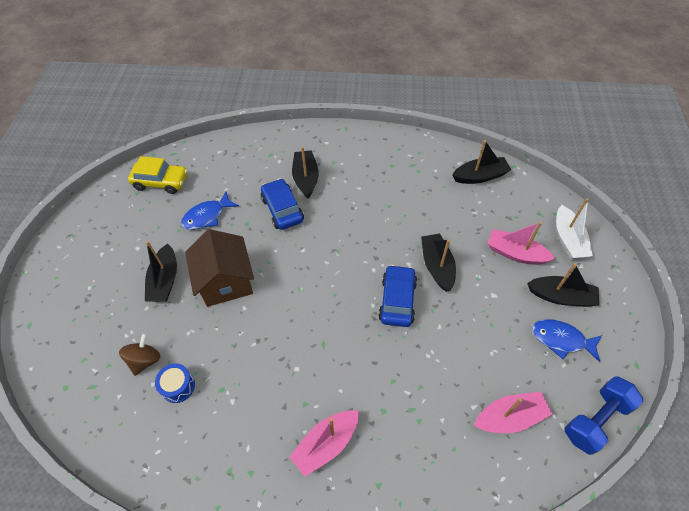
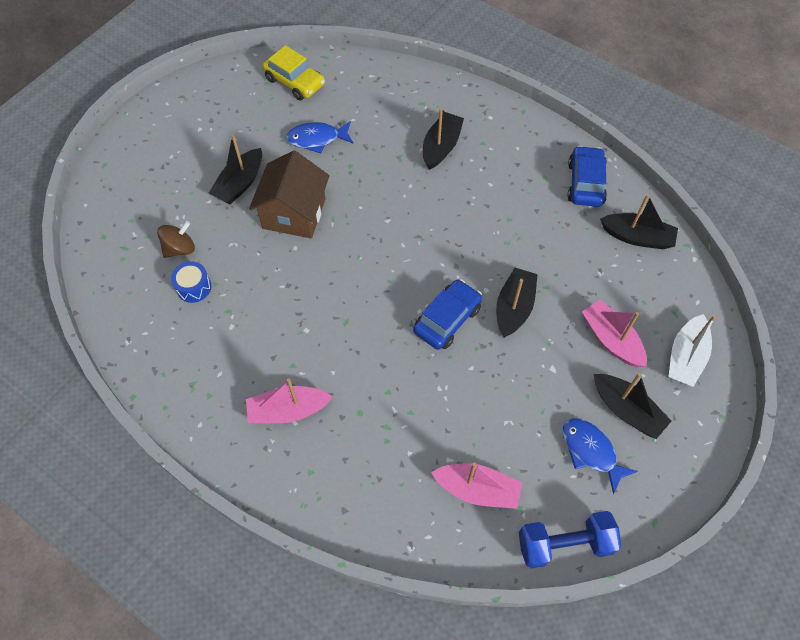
camera: 30 degrees right, 5 degrees up
(282, 209) = (395, 168): blue car -> blue car (585, 183)

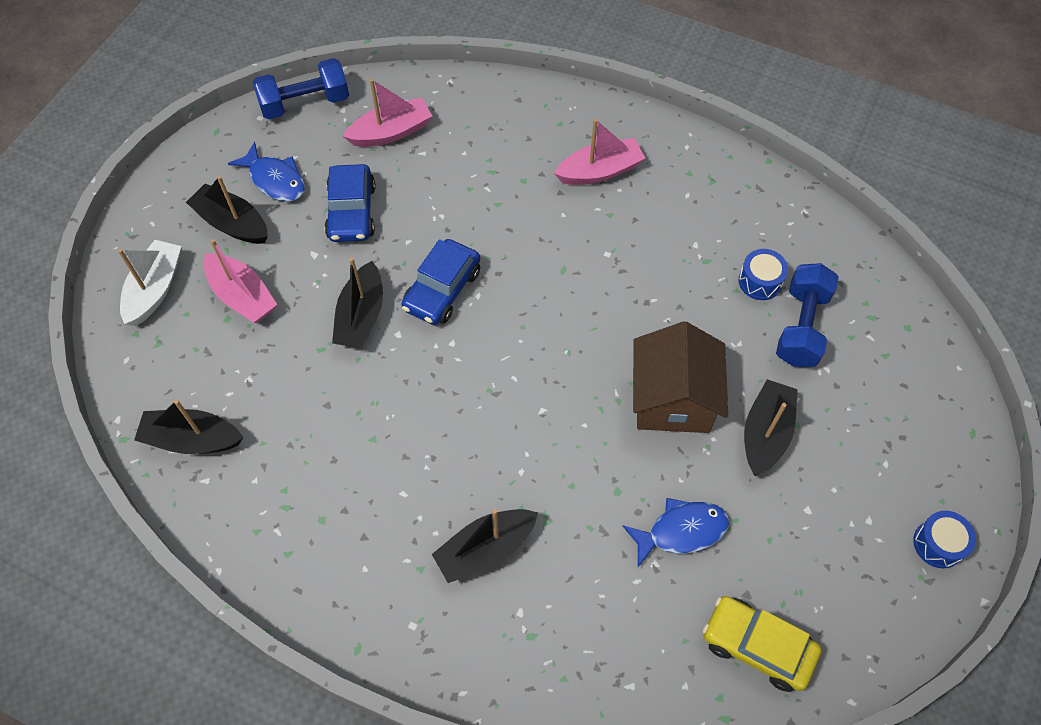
camera: 170 degrees right, 0 degrees up
(165, 112) = (938, 544): none -> blue drum
(180, 248) = (801, 326): brown spinning top -> blue dumbbell
(441, 147) = (485, 549): black boat -> black boat turned 45 degrees clockwise
(477, 489) = (391, 132): pink boat -> pink boat turned 150 degrees clockwise
(585, 183) = (259, 518): blue car -> blue car (351, 212)

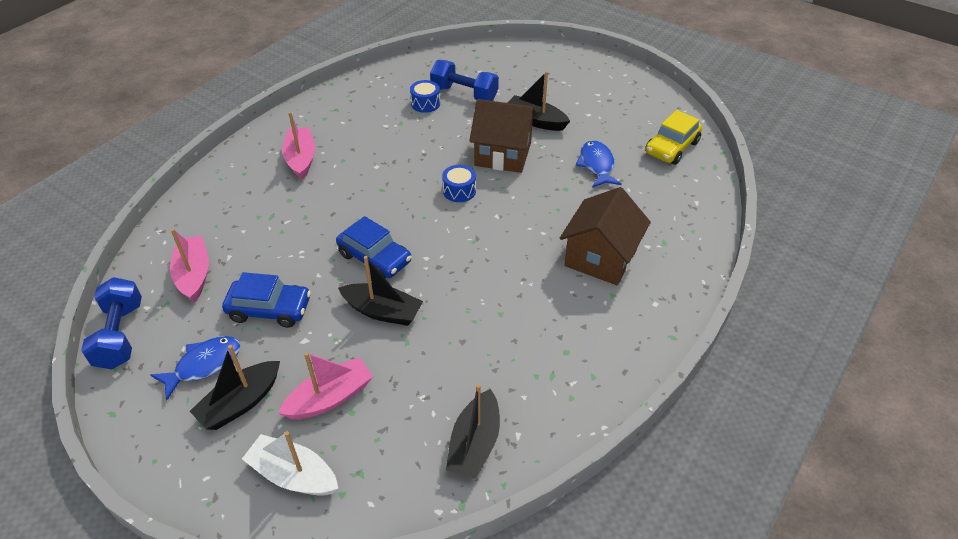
camera: 80 degrees left, 15 degrees down
(485, 549) = (600, 258): black boat -> brown house
(938, 544) = (614, 74): blue drum -> blue drum (459, 191)

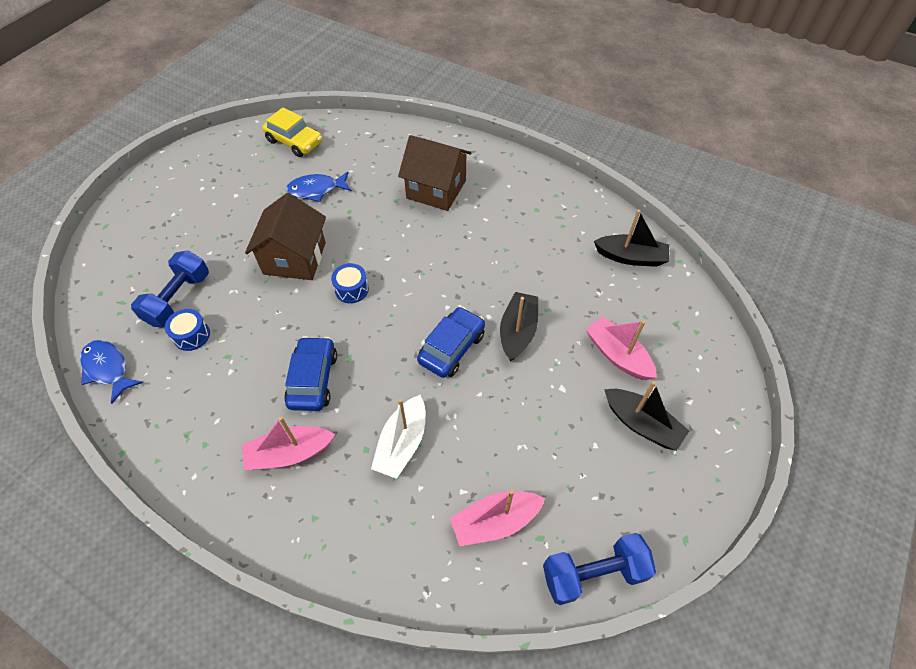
camera: 95 degrees left, 10 degrees up
(204, 365) = (610, 470): blue fish -> blue fish (108, 369)
(269, 309) = (531, 427): blue car -> blue car (313, 379)
(293, 475) = (693, 366): white boat -> white boat (402, 443)
(535, 120) = (241, 234): black boat -> none

